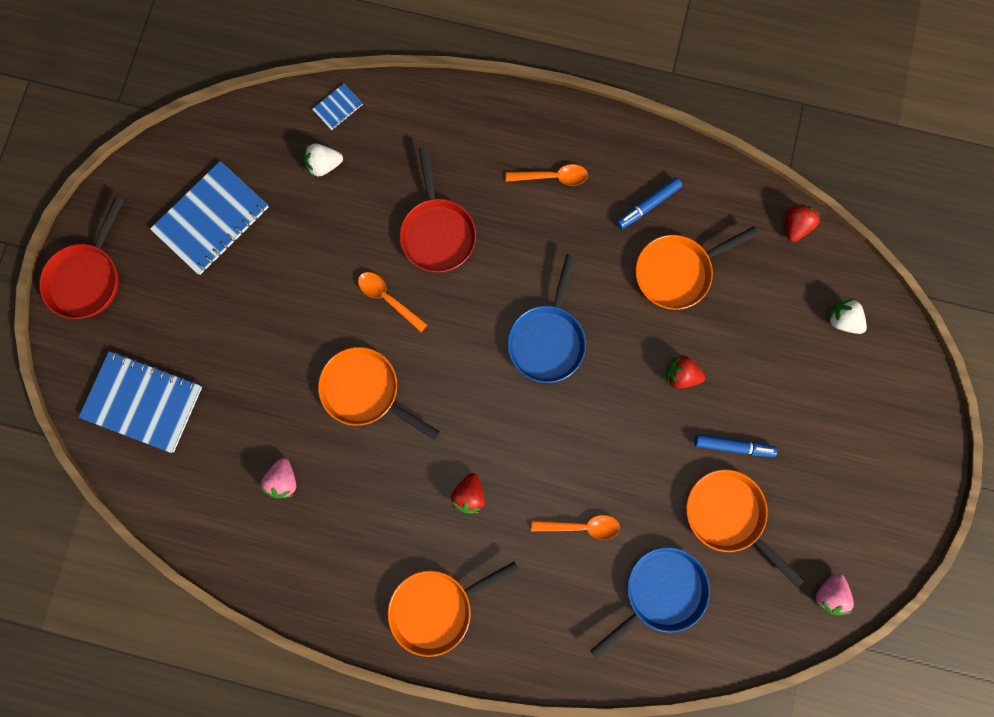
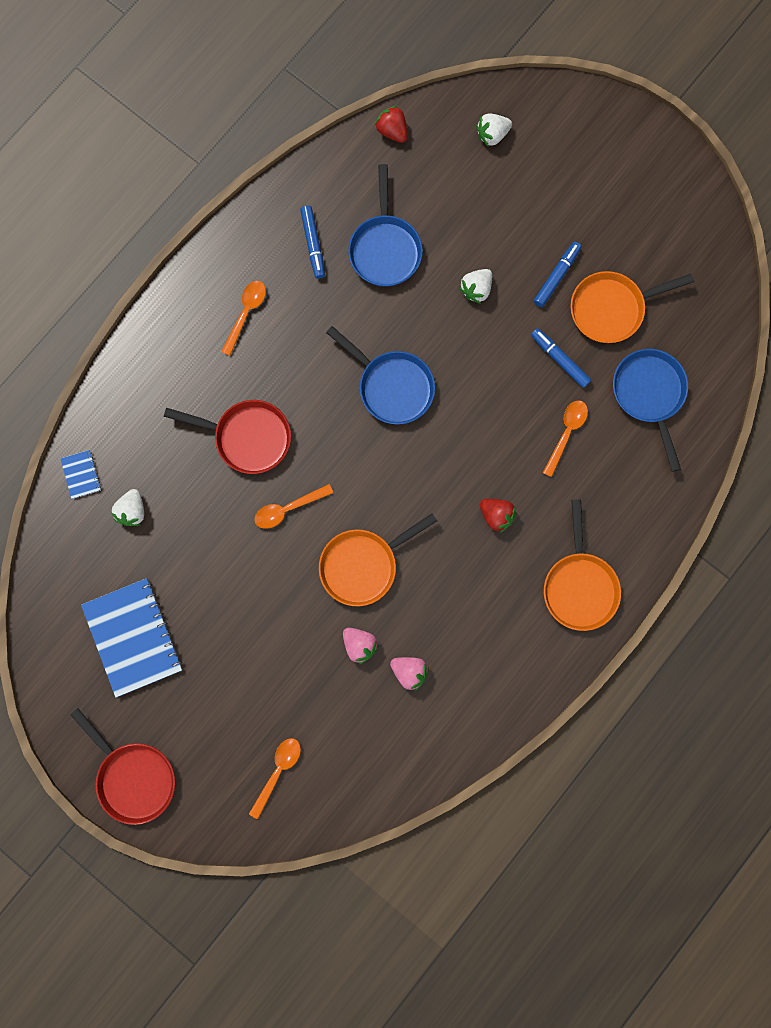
camera: 65 degrees left, 0 degrees up
(143, 402) = (278, 771): blue notebook -> orange spoon
(651, 486) = (559, 359): none -> blue marker
(677, 272) = (385, 248): orange pan -> blue pan
(681, 375) = (476, 289): red strawberry -> white strawberry
(828, 593) = (710, 261): pink strawberry -> pink strawberry (359, 645)

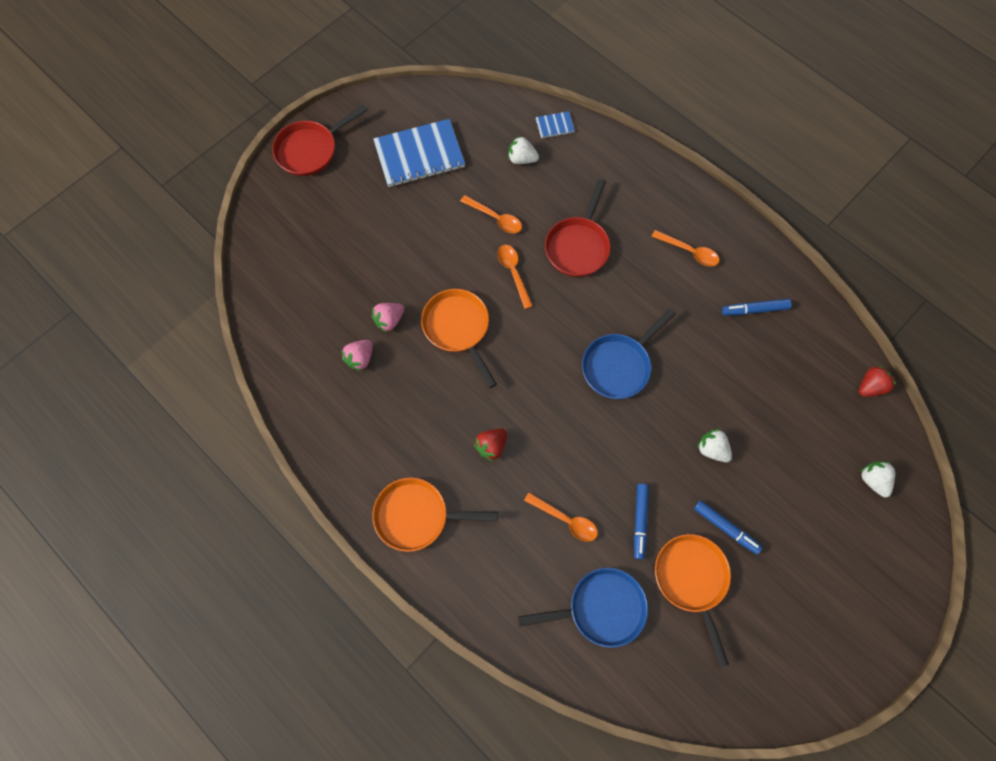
camera: 95 degrees right, 10 degrees down
(278, 771) = (295, 251): orange spoon -> orange spoon (495, 218)
(385, 248) = (752, 370): blue pan -> none
(559, 359) = (640, 521): blue marker -> blue marker turned 135 degrees clockwise

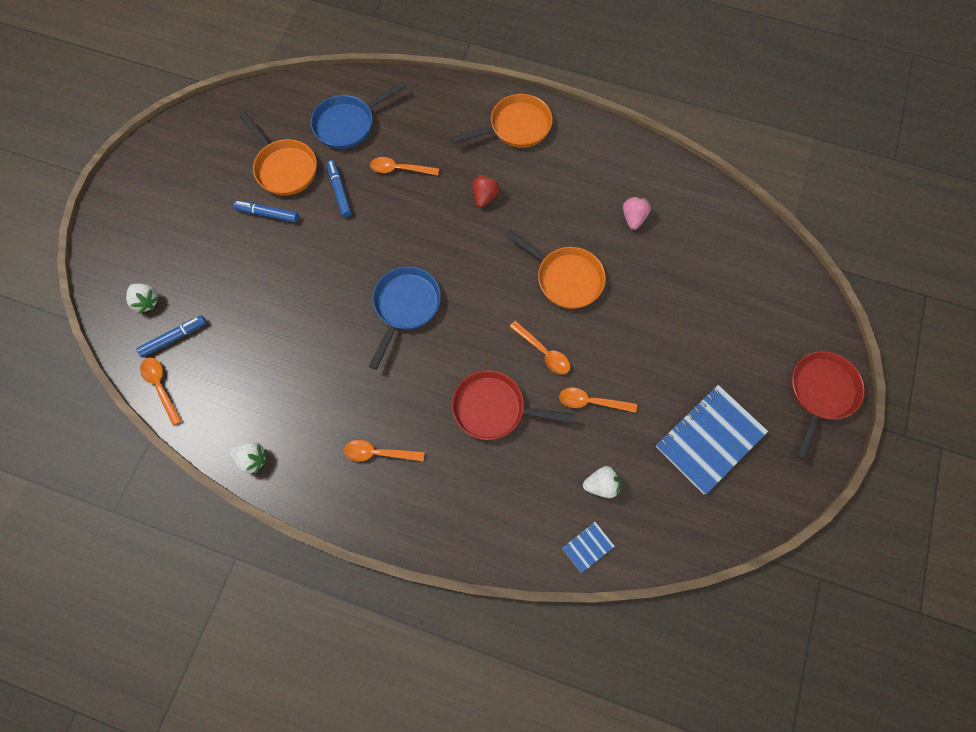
camera: 155 degrees right, 0 degrees up
(389, 320) = (630, 259): pink strawberry -> none
(578, 246) = (494, 408): red pan -> red pan turned 75 degrees counterclockwise
(712, 449) = (297, 269): white strawberry -> white strawberry (252, 459)
(754, 310) = (292, 417): blue marker -> blue marker (174, 338)
(870, 386) = (161, 386): red strawberry -> orange spoon

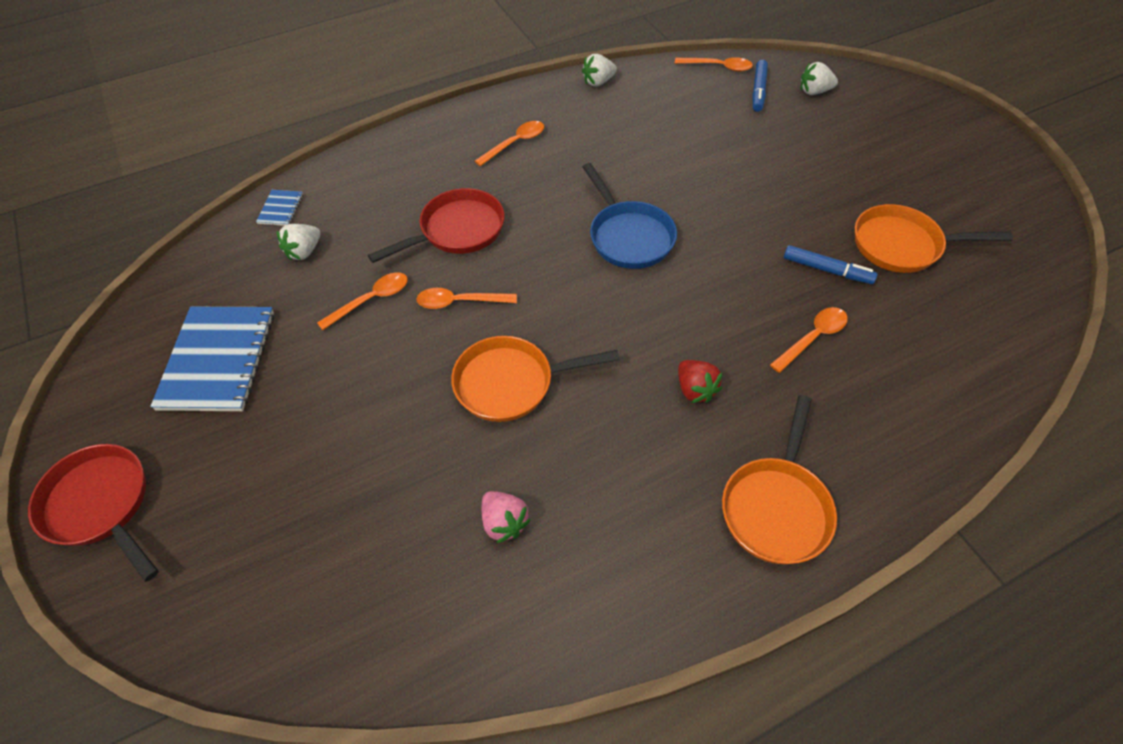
camera: 135 degrees right, 15 degrees down
(267, 214) = (846, 203): blue marker -> none
(348, 124) = (930, 334): blue pan -> none
(820, 393) = (101, 505): red pan -> red pan turned 150 degrees clockwise

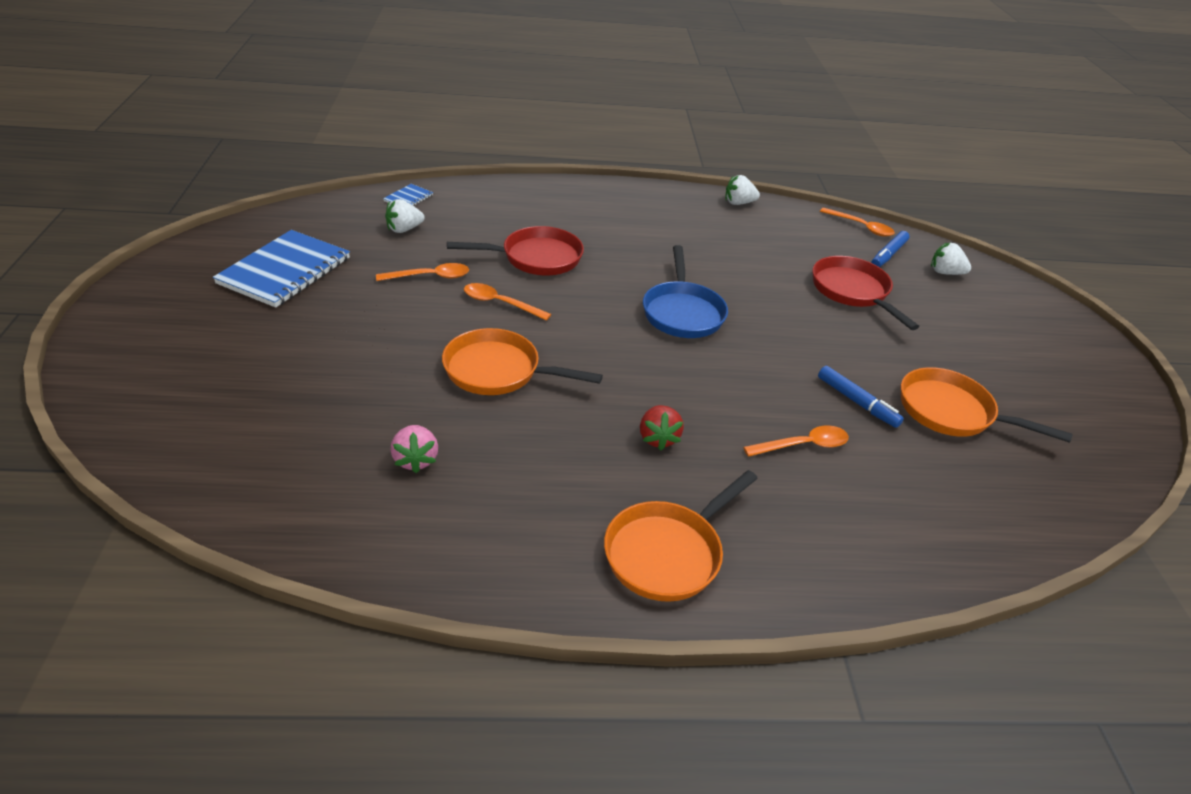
camera: 20 degrees right, 15 degrees down
(101, 505) = (130, 324): red pan -> red pan (853, 292)
(515, 143) = (632, 219): orange spoon -> none

